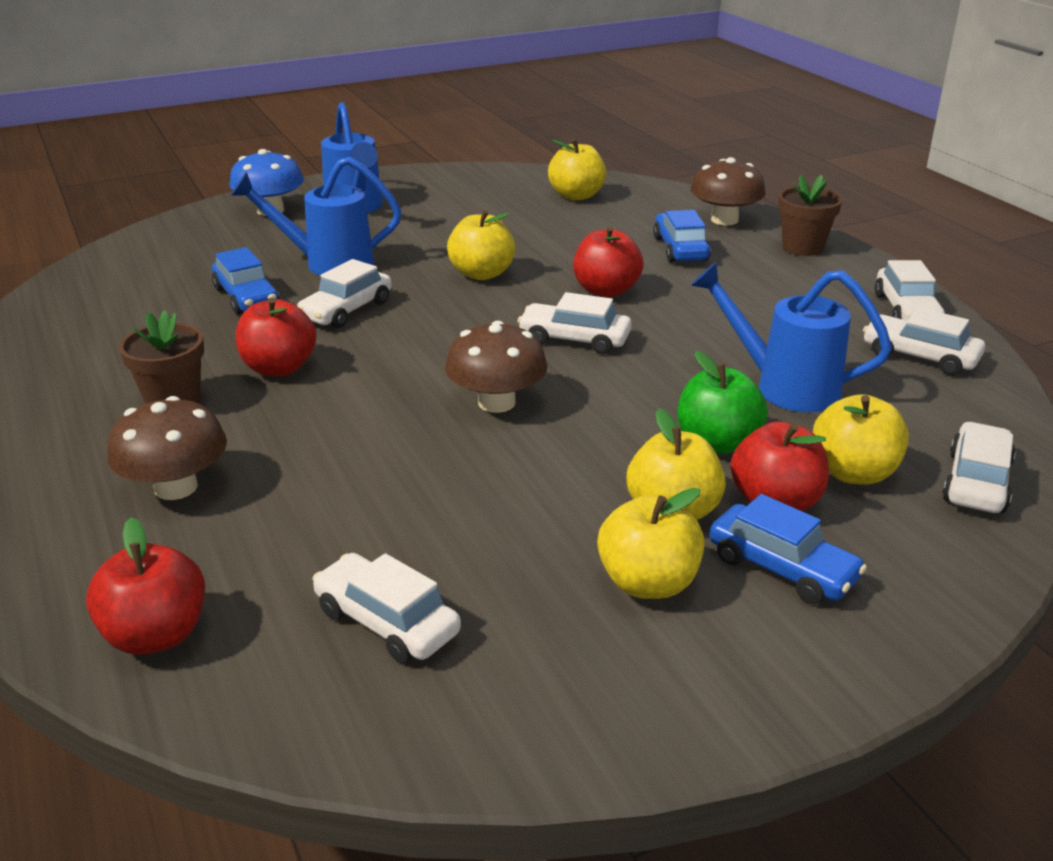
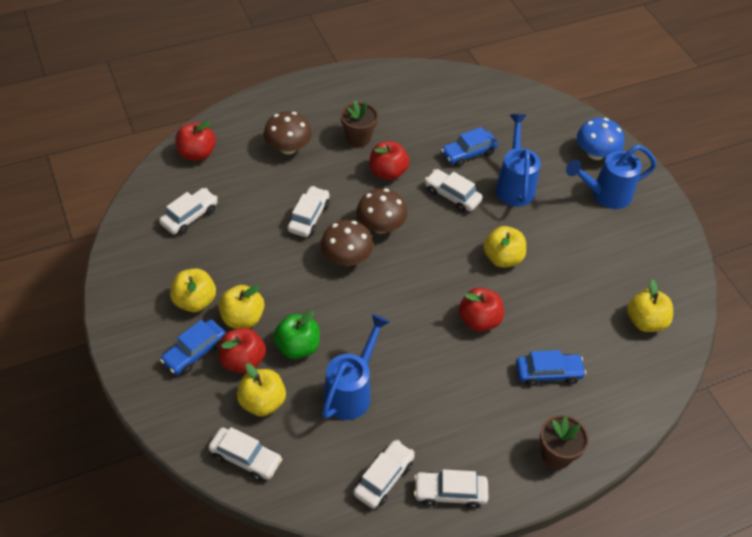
camera: 90 degrees right, 20 degrees up
(574, 339) = (414, 297): white car -> white car (309, 217)
(724, 220) = (606, 412): brown mushroom -> brown mushroom (380, 226)

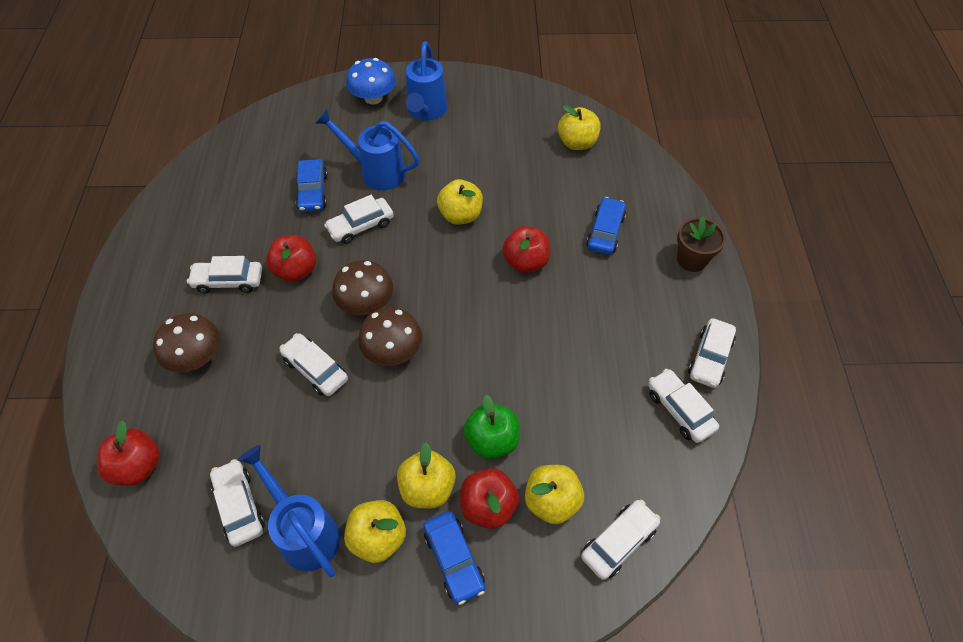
camera: 65 degrees left, 5 degrees up
(351, 392) = (569, 405): blue watering can -> blue watering can (304, 531)
(358, 138) = (228, 281): brown flower pot -> white car

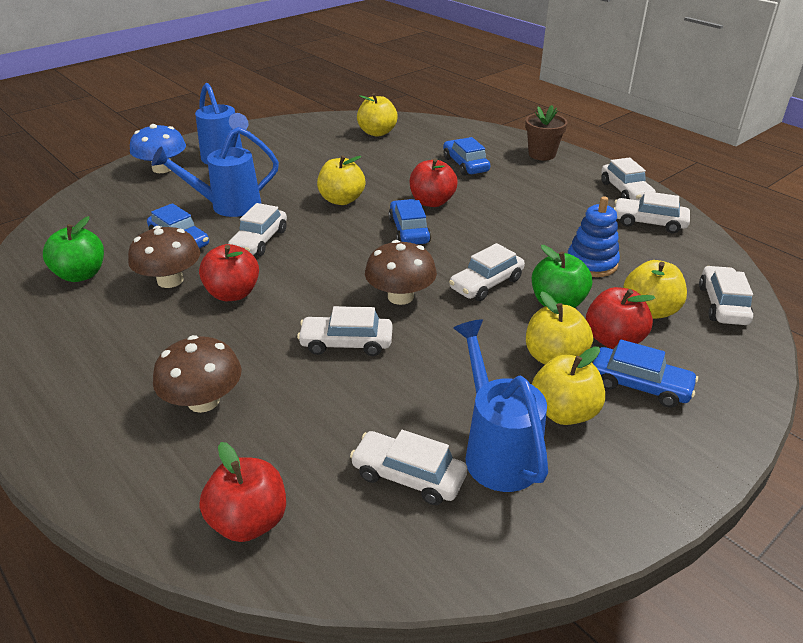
camera: 40 degrees left, 20 degrees down
(228, 281) = (166, 333): white car -> white car (486, 284)
(230, 189) = (81, 275): none -> green apple
(304, 531) = (497, 451): blue watering can -> blue watering can turned 60 degrees clockwise
(366, 303) = (333, 281): brown mushroom -> brown mushroom (170, 280)
(472, 285) = (409, 231): none -> blue car
(569, 419) = (591, 263): none -> blue stacking toy

